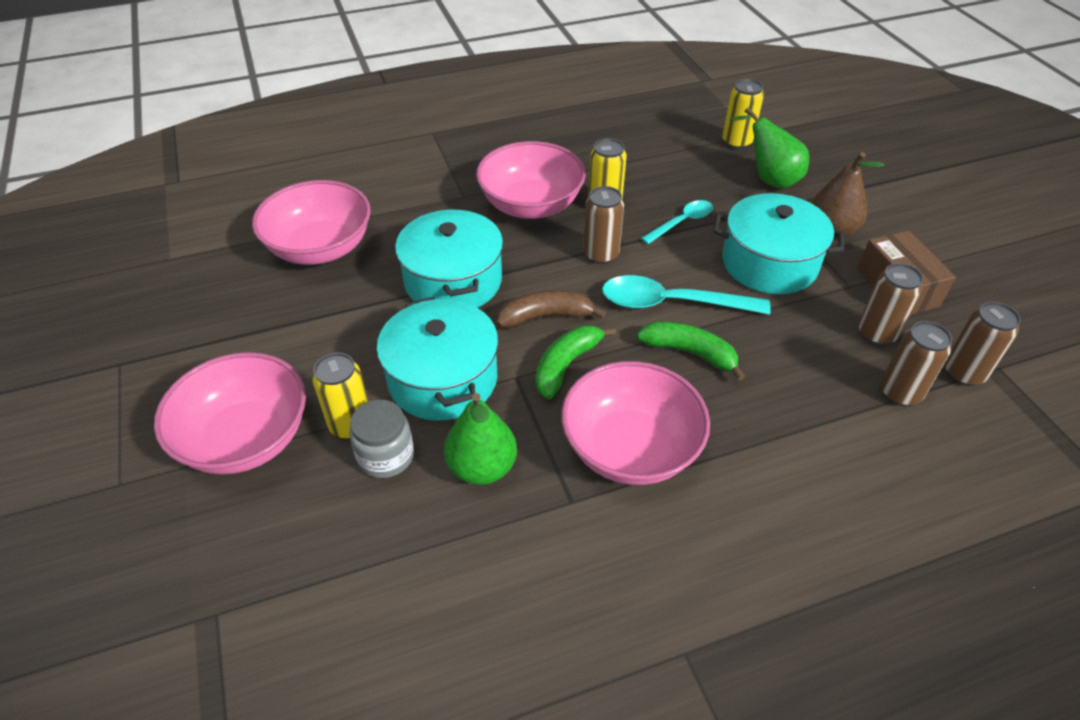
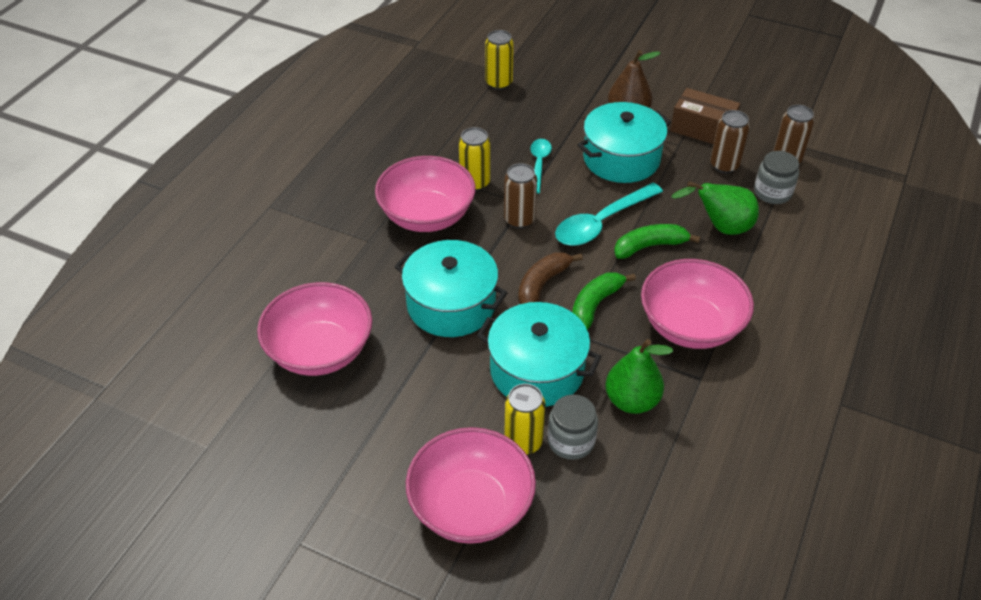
camera: 45 degrees left, 0 degrees up
(566, 365) = (595, 305): green banana -> green banana turned 45 degrees clockwise
(769, 179) = (551, 99): green pear -> green pear (720, 227)
(900, 393) = (772, 192): brown can -> grey jar

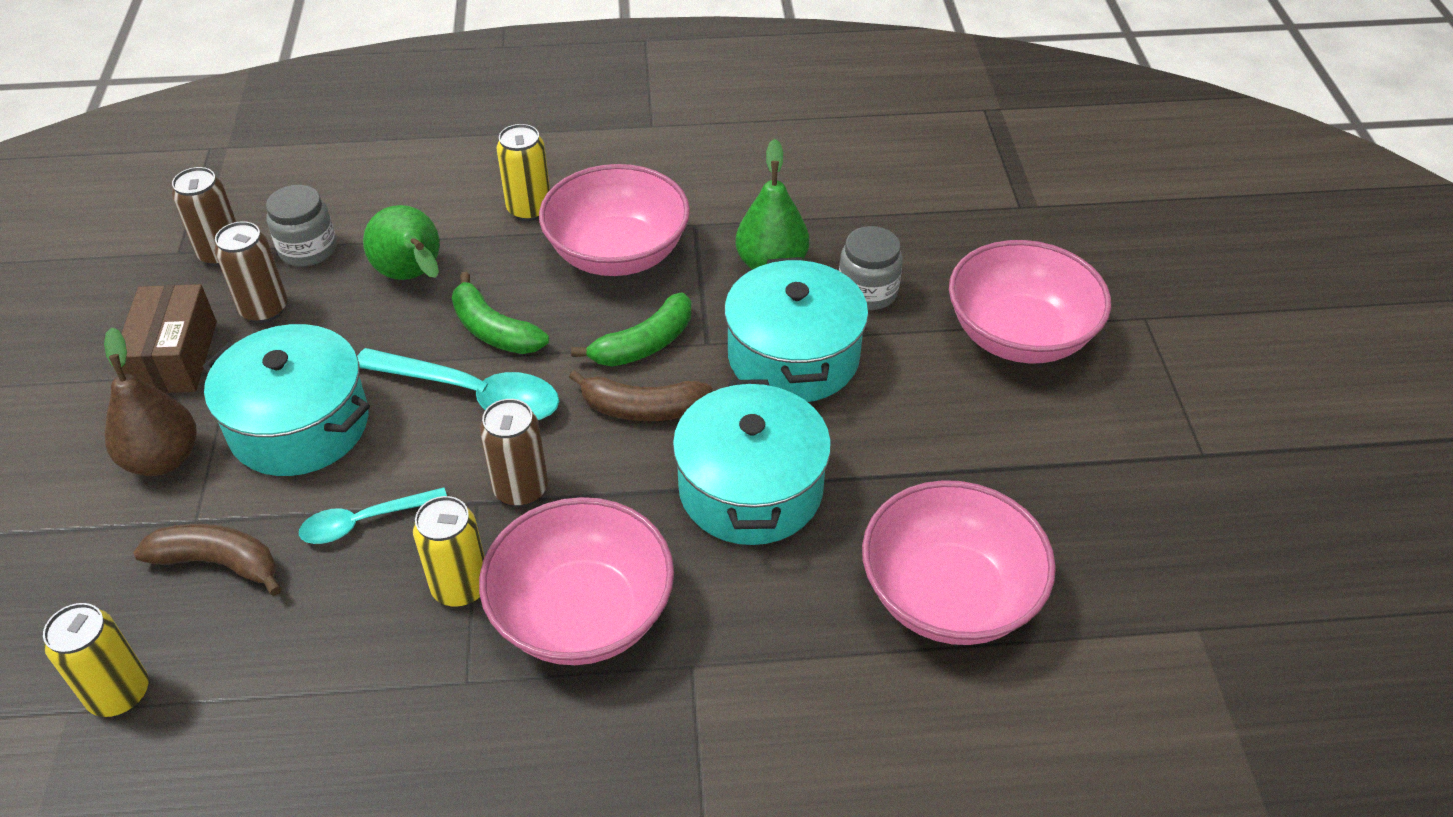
camera: 120 degrees left, 0 degrees up
(523, 442) = (903, 328): yellow can -> yellow can (529, 209)
(548, 118) = (218, 563): none -> brown banana
(595, 305) = (644, 344): green banana -> green banana turned 45 degrees counterclockwise

